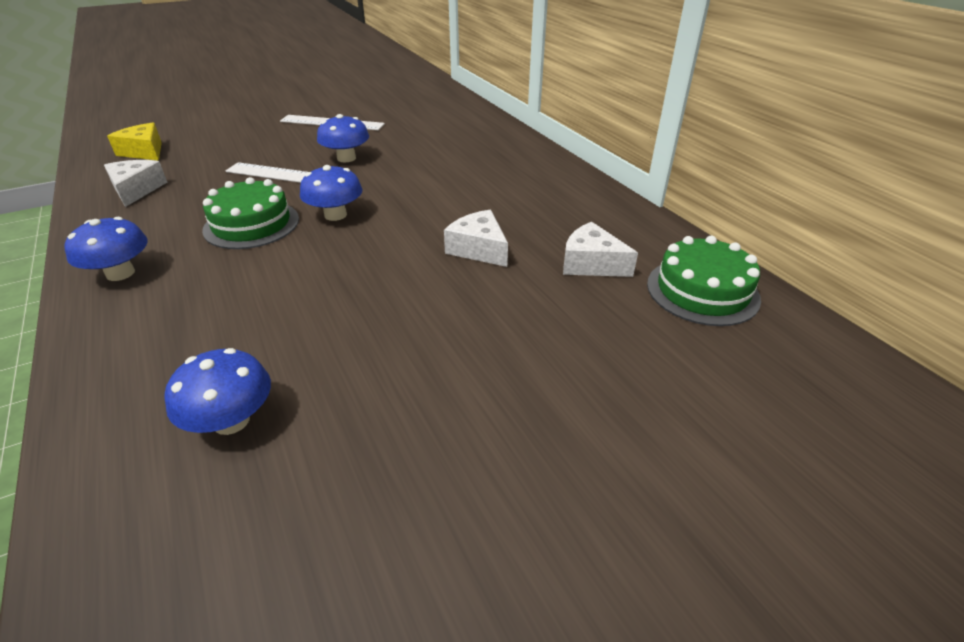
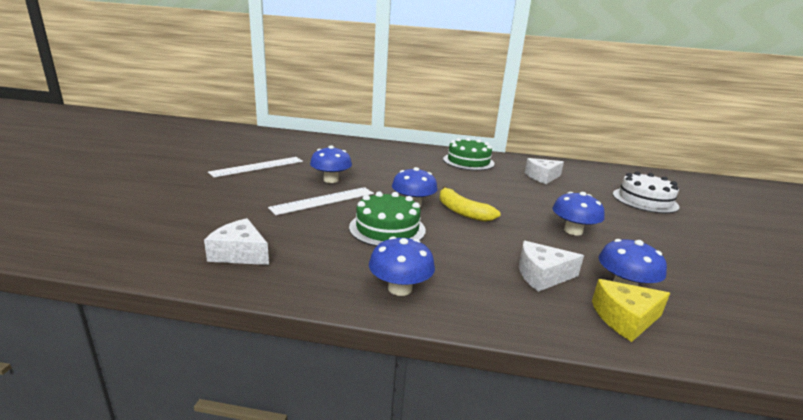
camera: 55 degrees left, 15 degrees down
(144, 152) = (150, 233): yellow cheese -> yellow cheese (625, 318)
(352, 246) = (462, 211): none -> yellow banana
(388, 339) = (573, 231): none -> blue mushroom
(478, 249) = (503, 189): white cheese -> white cheese (542, 275)
(653, 389) = (645, 200): none -> white cake
(702, 291) = (582, 171): green cake -> green cake (468, 161)

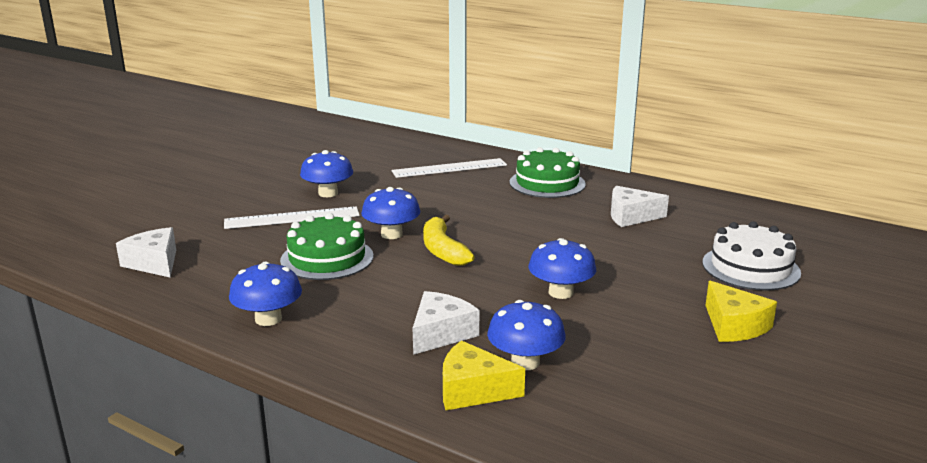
camera: 25 degrees right, 0 degrees up
(258, 167) = (261, 169): white ruler -> white ruler (449, 168)
(542, 275) = (440, 333): white cheese -> white cheese turned 105 degrees clockwise
(691, 237) = (734, 325): none -> yellow cheese

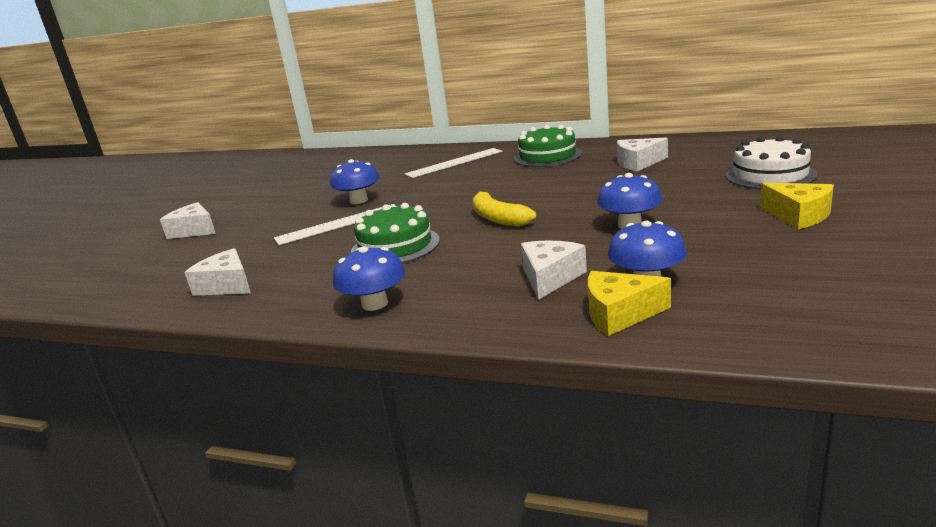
camera: 10 degrees left, 0 degrees up
(159, 191) = (194, 231): none -> white cheese
(391, 234) = (441, 217): blue mushroom -> none

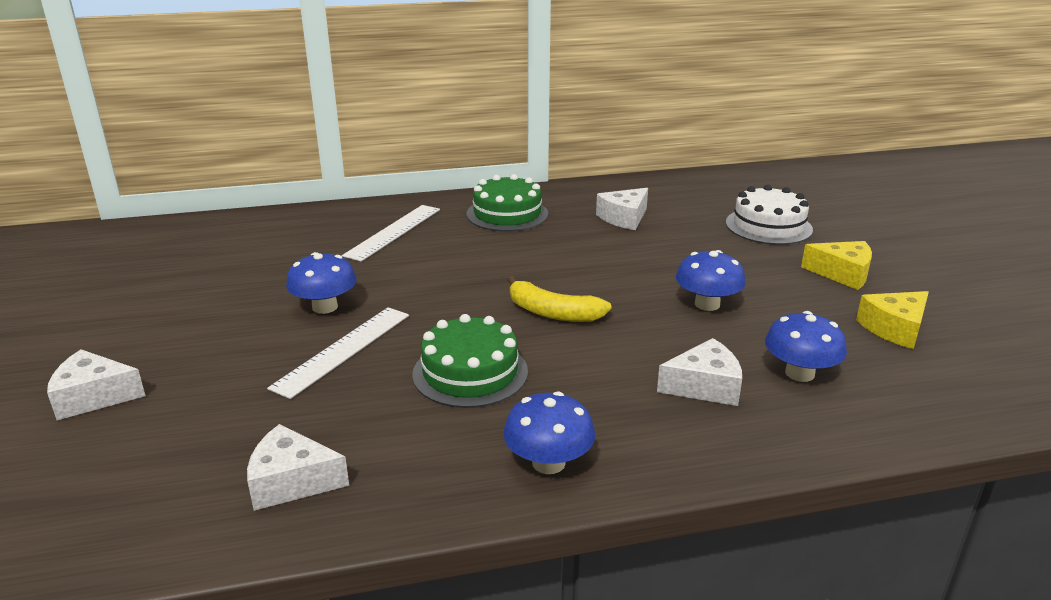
camera: 35 degrees left, 5 degrees up
(550, 278) = (704, 386): white cheese -> white cheese turned 90 degrees clockwise
(619, 314) = (818, 417): yellow cheese -> yellow cheese (895, 329)

